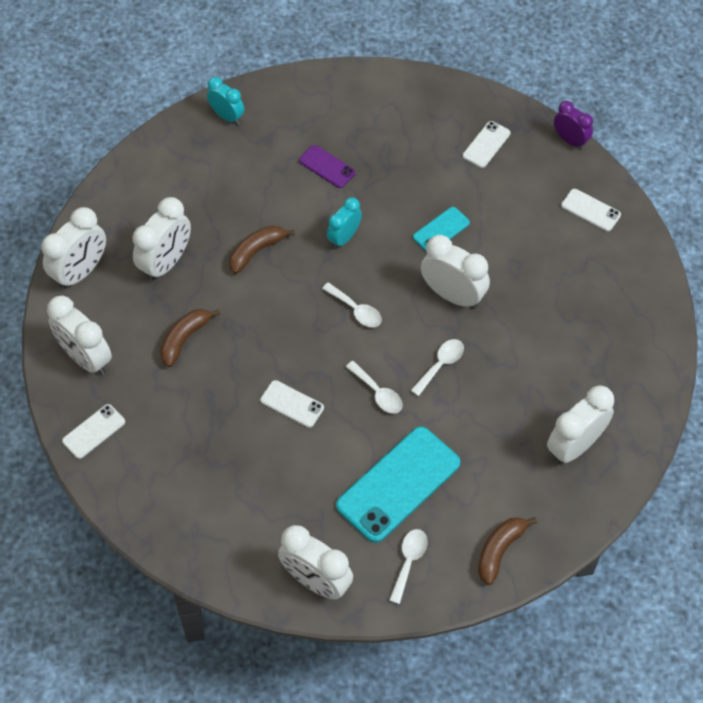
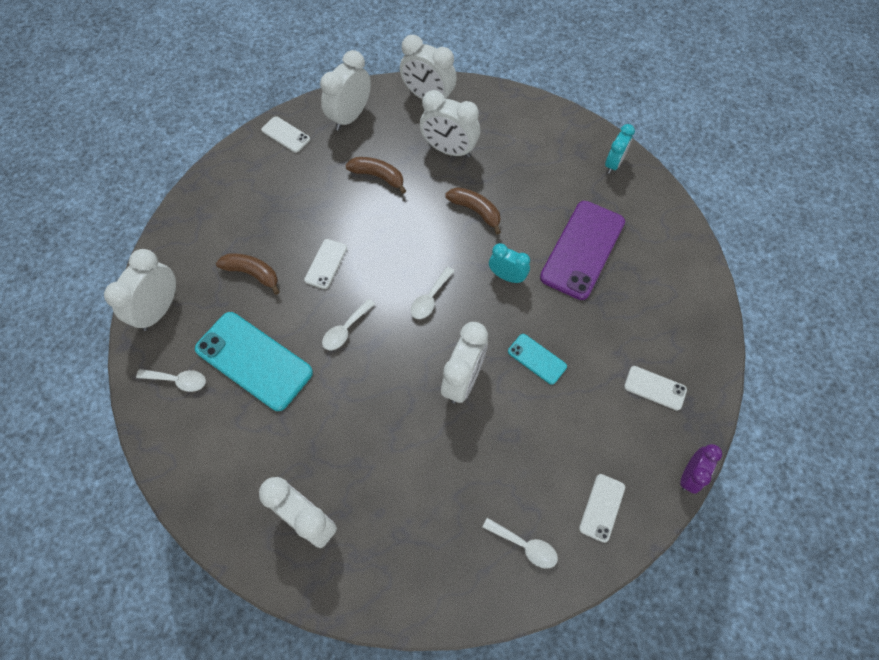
camera: 80 degrees right, 5 degrees up
(327, 166) = (582, 250): purple phone -> purple phone, size x2.02
(440, 365) = (383, 379): white spoon -> white spoon (525, 546)
(500, 550) = (190, 459): brown banana -> brown banana (252, 274)

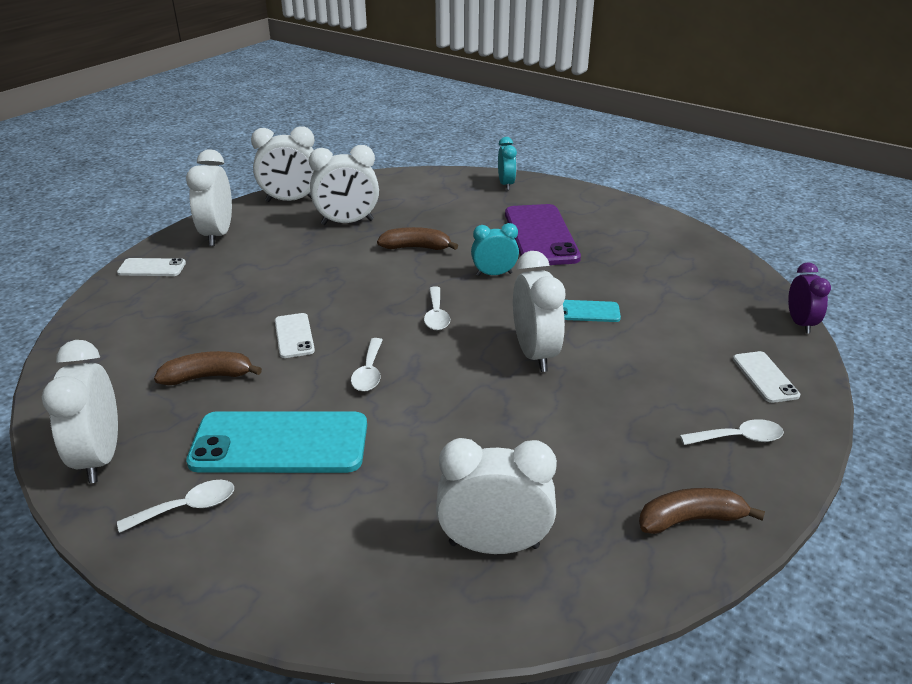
camera: 35 degrees left, 30 degrees down
(378, 176) = (290, 260): brown banana -> brown banana (691, 519)
(655, 388) = (703, 287): white phone -> none

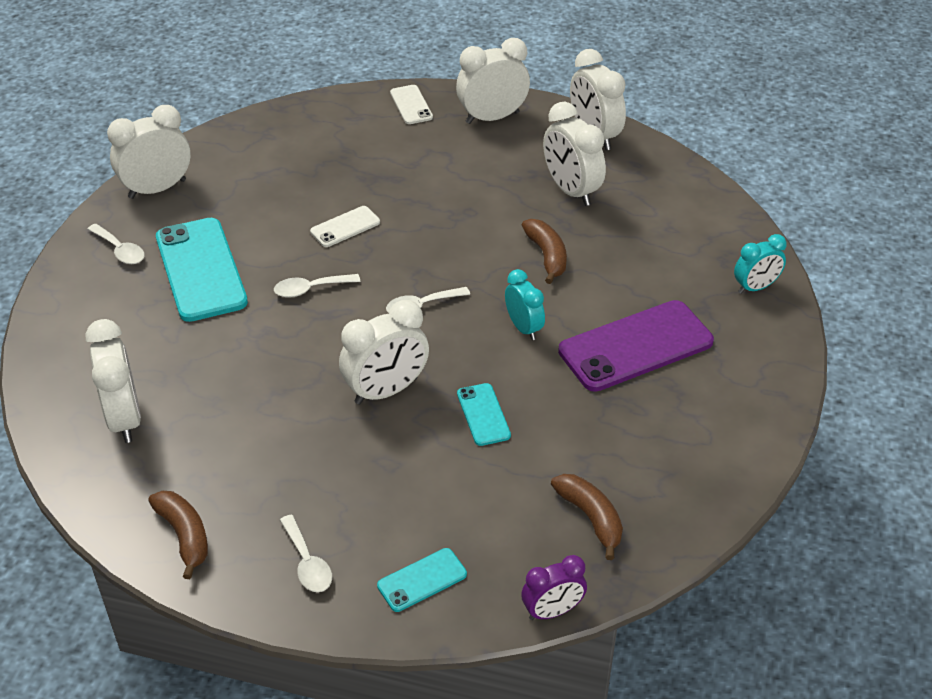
camera: 70 degrees right, 10 degrees up
(208, 376) = (268, 201): brown banana -> brown banana (591, 518)
(765, 377) = (422, 580): white phone -> turquoise phone

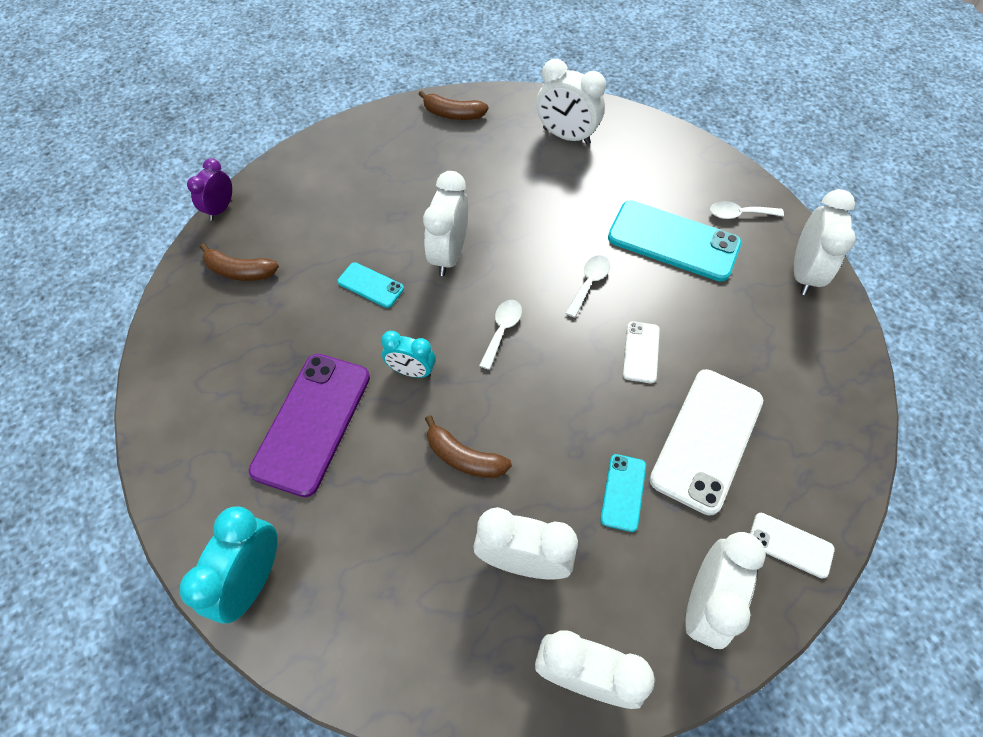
camera: 135 degrees right, 15 degrees up
(307, 563) = (376, 144): white spoon -> none
(380, 164) = (707, 439): none -> white phone
(422, 580) = (308, 176): turquoise phone -> turquoise phone (623, 492)
(755, 287) = (253, 579): turquoise clock -> turquoise clock, size x1.60

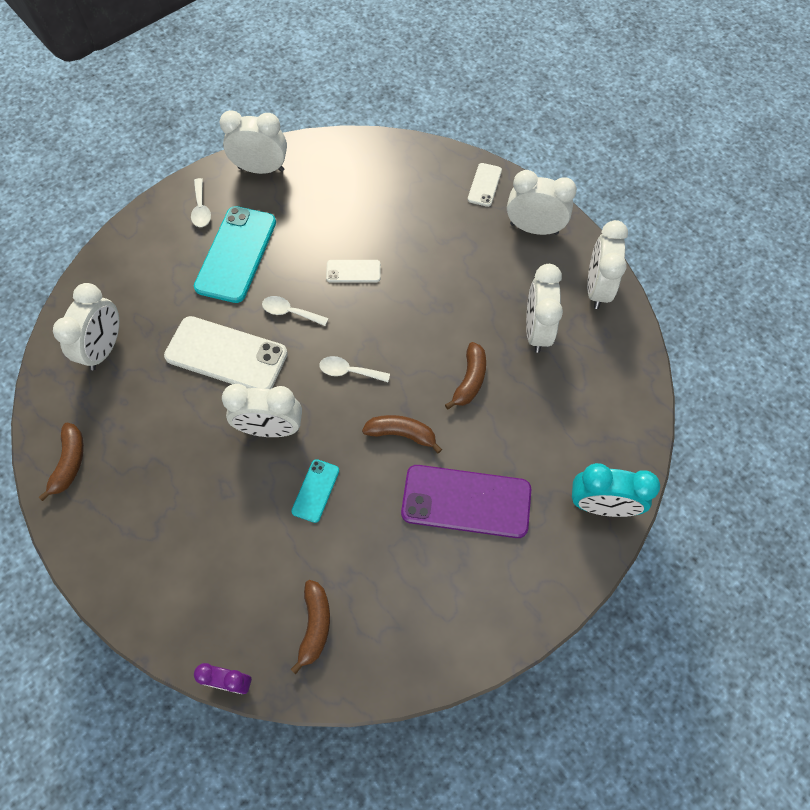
camera: 100 degrees left, 5 degrees up
(411, 371) = (402, 434): turquoise clock -> brown banana
(623, 492) = (472, 276): turquoise phone -> none
(707, 439) = (420, 228): white phone -> white phone (226, 354)

